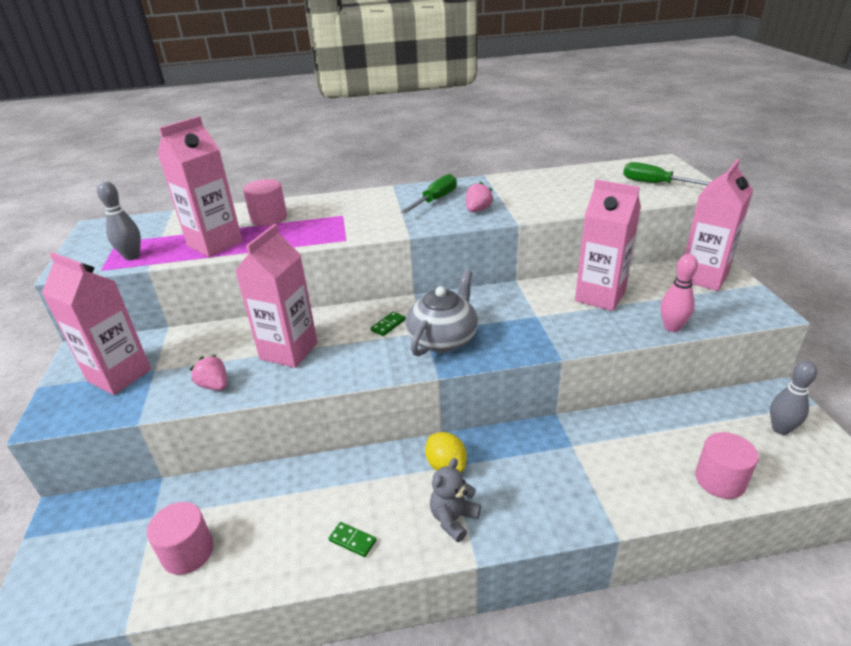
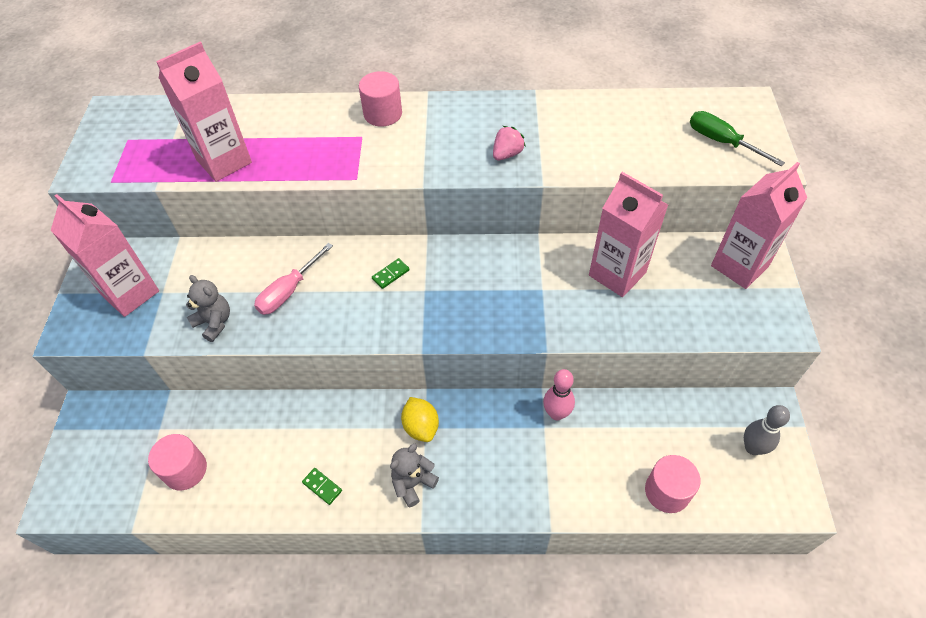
camera: 10 degrees right, 20 degrees up
(132, 256) = (141, 167): grey bowling pin -> none
(214, 385) = (214, 322): pink strawberry -> grey teddy bear
(269, 218) = (284, 128): pink cylinder -> pink cylinder (383, 114)
(289, 351) = (288, 291): pink carton -> pink screwdriver
(435, 200) = (467, 128): green screwdriver -> none
(443, 339) = (440, 303): grey teapot -> none
(672, 327) = (673, 331): pink bowling pin -> pink bowling pin (556, 413)

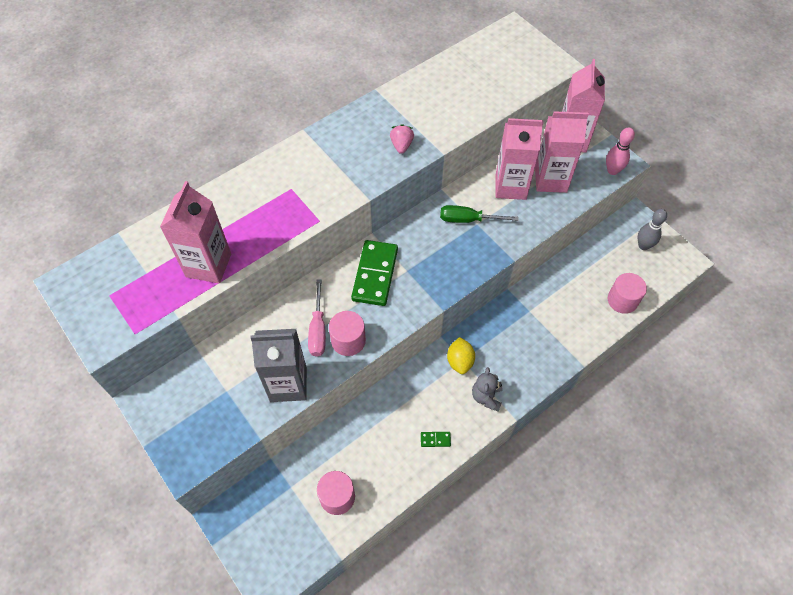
camera: 40 degrees left, 5 degrees up
(130, 293) = (202, 407): pink carton -> pink carton (550, 180)
(214, 322) = (288, 384): grey teddy bear -> grey carton
(383, 114) = (289, 163): pink cylinder -> pink cylinder (348, 340)
(390, 274) = (375, 274): green domino -> green domino, size x2.42
(421, 427) = (460, 361): yellow lemon -> yellow lemon turned 60 degrees clockwise
(556, 413) = (529, 298): pink bowling pin -> pink bowling pin (612, 170)
(721, 142) = (519, 65): green screwdriver -> green screwdriver (468, 220)

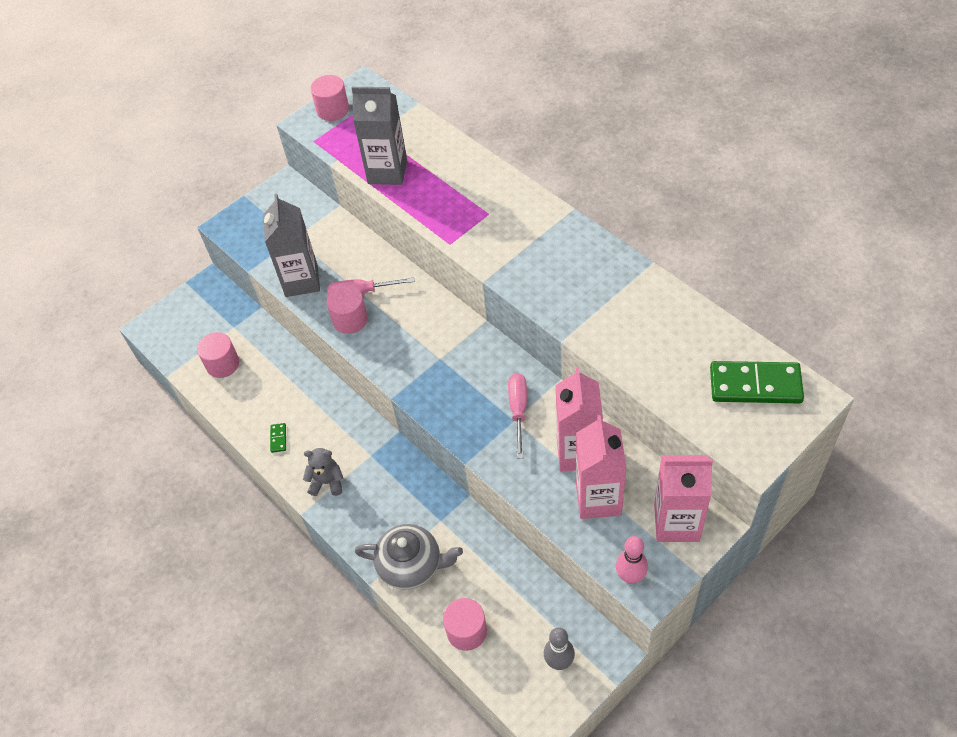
camera: 90 degrees right, 5 degrees down
(93, 313) = (333, 110): none -> pink cylinder
(208, 265) = (387, 172): pink carton -> grey carton
(375, 274) = (431, 330): green domino -> green domino (755, 385)
(401, 145) = (567, 299): pink strawberry -> none
(460, 361) = (369, 452): yellow lemon -> none
(468, 220) = (518, 410): green screwdriver -> pink screwdriver
(568, 334) = (411, 565): none -> grey teapot

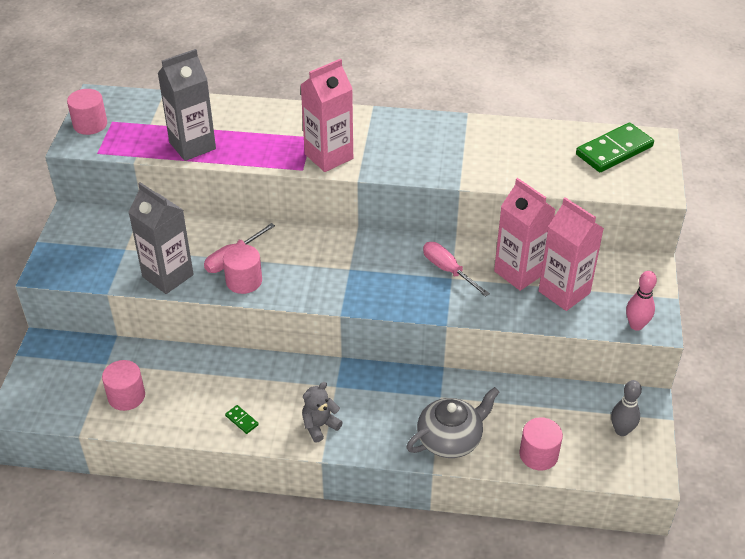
camera: 45 degrees left, 10 degrees down
(676, 523) = (629, 277): pink carton -> pink carton (329, 156)

